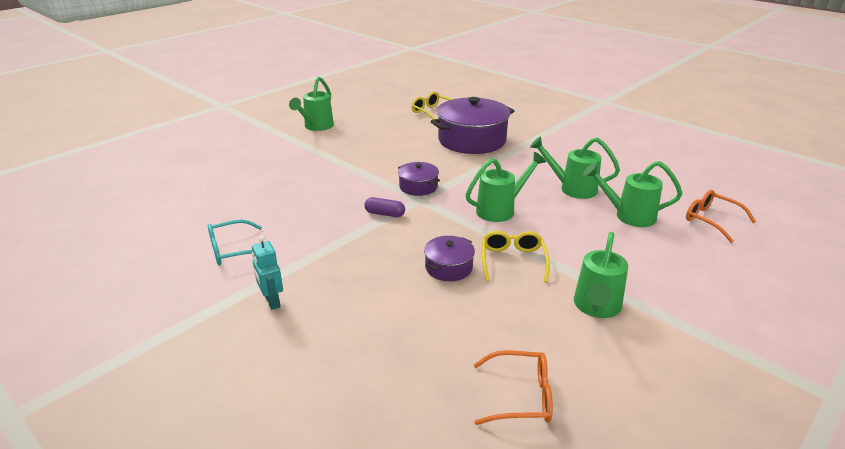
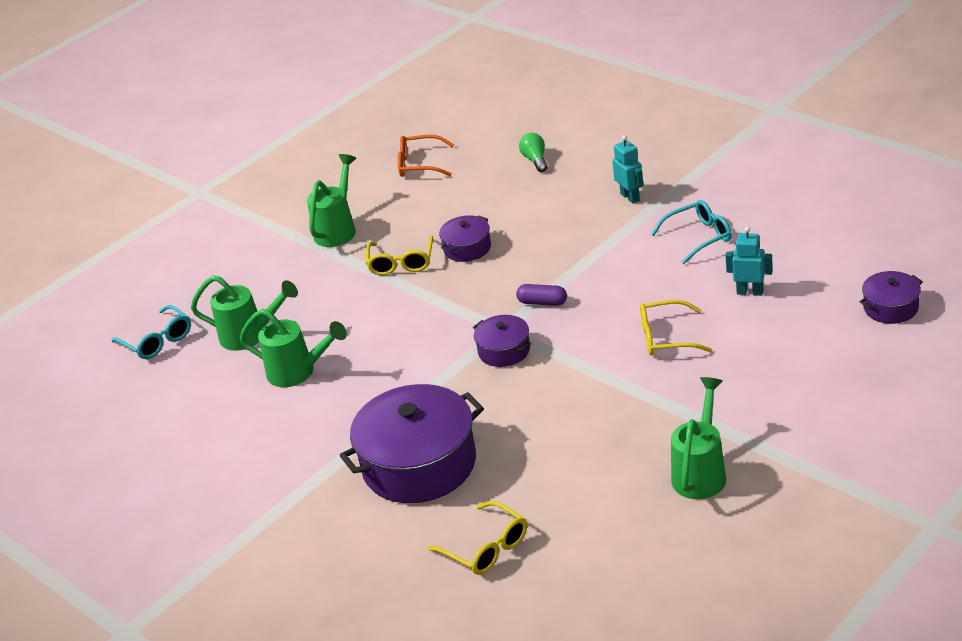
camera: 175 degrees left, 5 degrees up
(141, 185) = (890, 308): none -> purple pot
(225, 204) = (750, 292): none -> turquoise robot
(302, 183) = (666, 337): none -> yellow glasses
(362, 375) = (535, 160): none -> green light bulb
(501, 209) = (400, 326): green watering can -> none
(711, 220) = (157, 341): orange glasses -> turquoise glasses

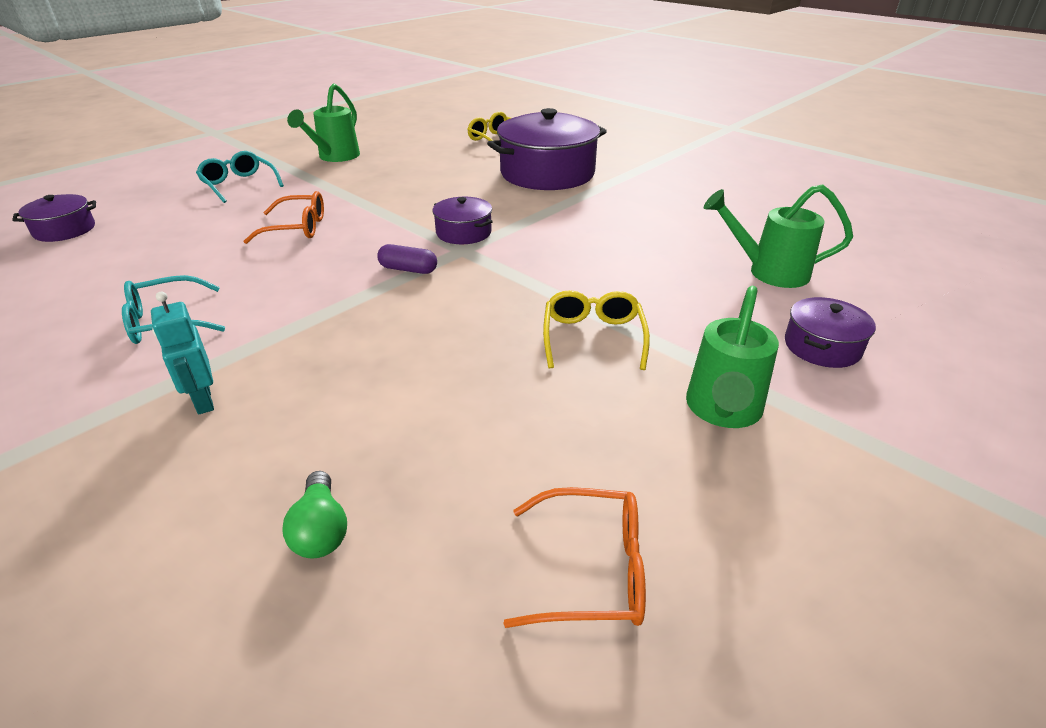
camera: 175 degrees right, 0 degrees up
(157, 341) = (892, 278): turquoise glasses -> turquoise glasses (239, 184)
(298, 372) = (685, 235): green watering can -> none
(467, 248) = (493, 347): purple pot -> purple pot (822, 346)
(666, 337) = (297, 228): yellow glasses -> orange glasses
(750, 292) = (176, 256): turquoise robot -> none

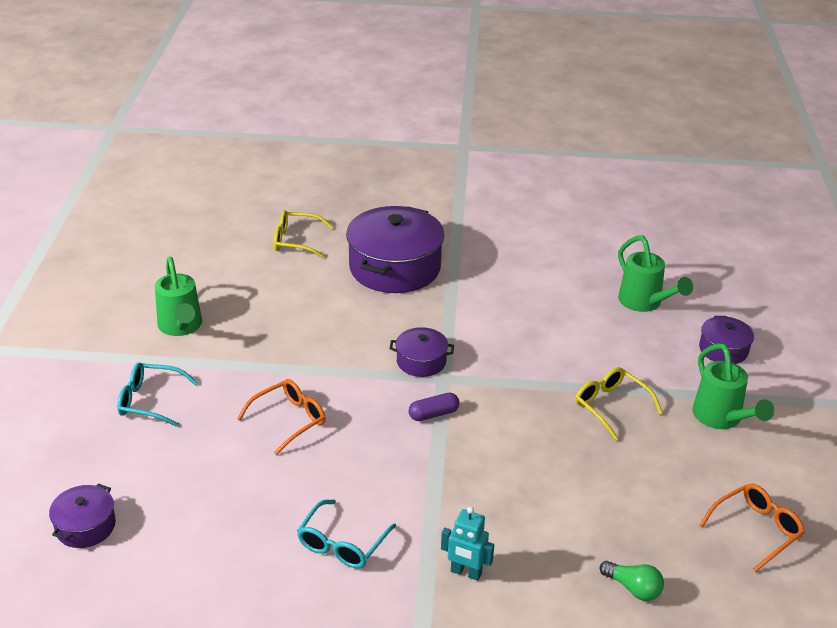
camera: 40 degrees left, 0 degrees up
(768, 272) = (644, 303): green watering can -> green watering can turned 90 degrees counterclockwise

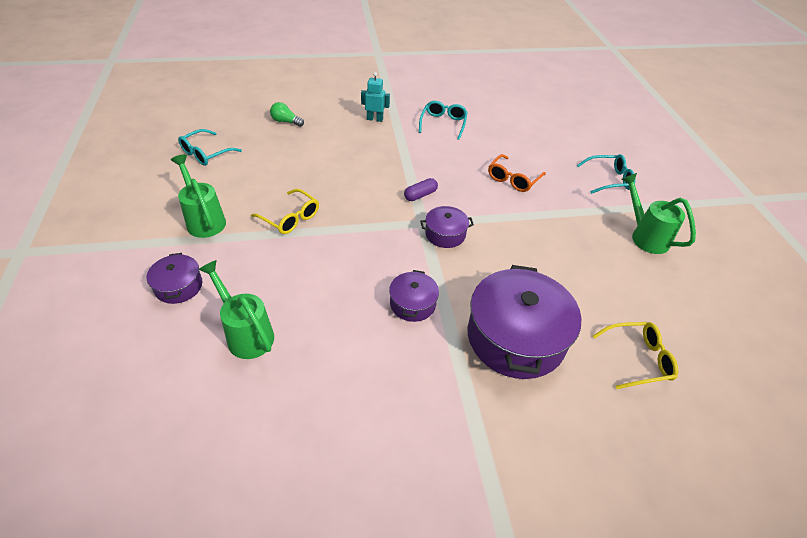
camera: 165 degrees right, 10 degrees up
(85, 526) = (575, 117): purple pot -> purple pot (413, 304)
(756, 530) = (206, 153): orange glasses -> turquoise glasses

